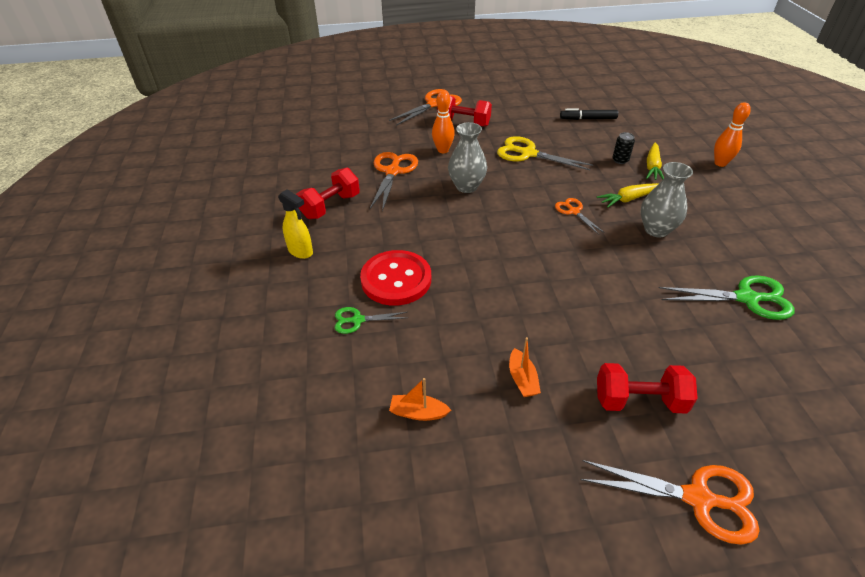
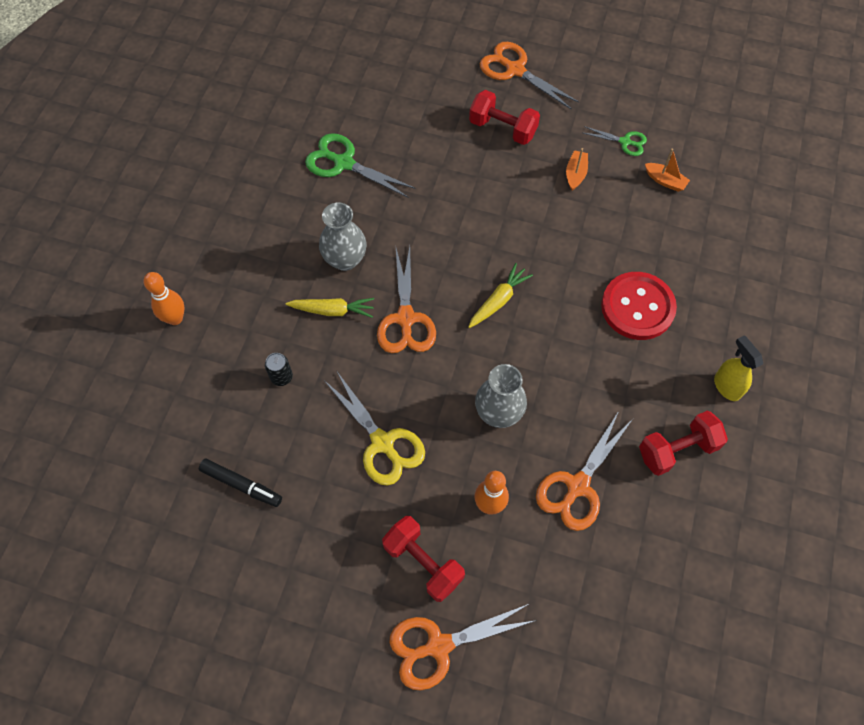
camera: 155 degrees left, 20 degrees up
(357, 320) = (688, 277): green scissors -> green scissors (625, 142)
(574, 211) = (406, 319): orange scissors -> orange scissors, size x1.76
(652, 167) = (256, 348): yellow carrot -> yellow carrot (498, 300)

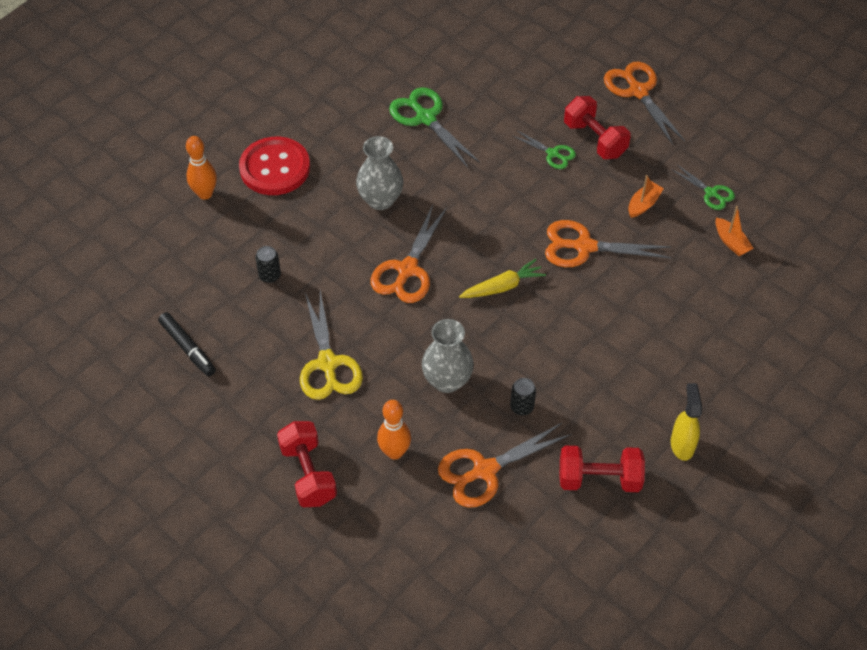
camera: 25 degrees right, 10 degrees down
(332, 310) = (345, 238): yellow carrot -> none
(438, 646) = (283, 545): orange scissors -> orange scissors (584, 247)
(474, 155) = (552, 154): none -> green scissors
(576, 410) = (522, 407): none -> black can
(637, 307) = (634, 343): red button -> red button (275, 168)

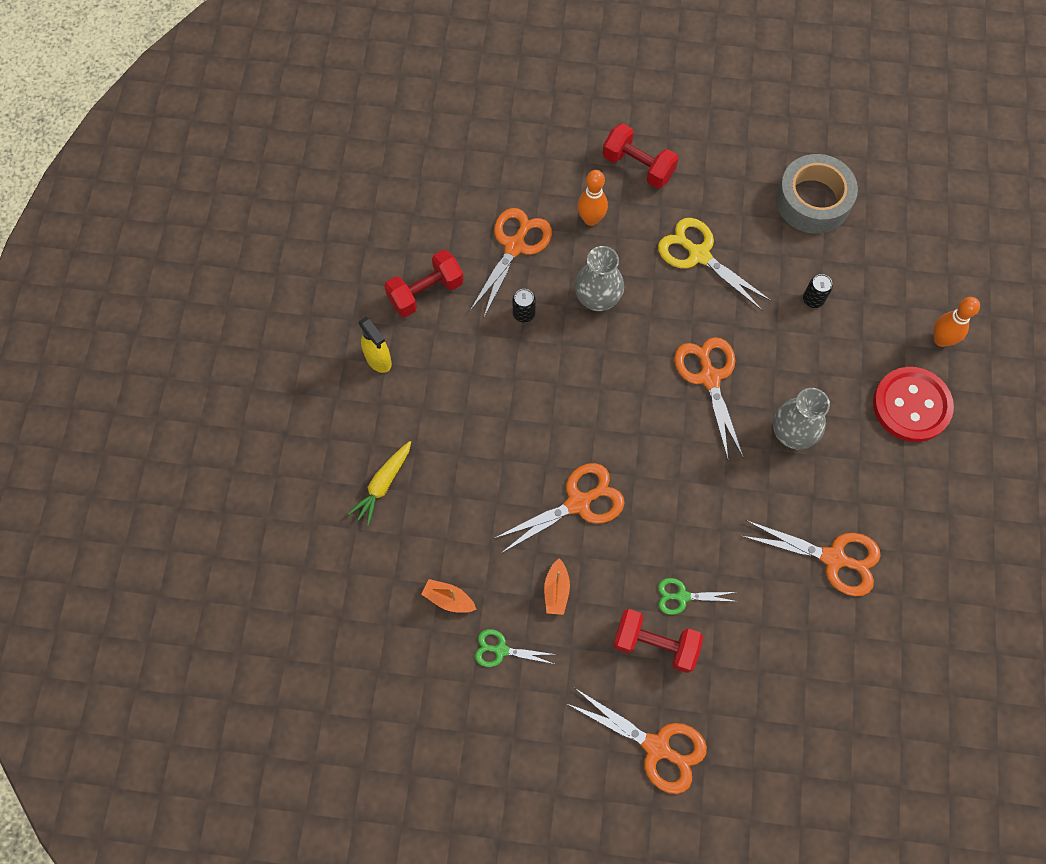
camera: 145 degrees right, 15 degrees up
(188, 348) = (813, 201): black marker -> grey tape
(425, 118) = (833, 558): green scissors -> orange scissors
(502, 287) = (618, 413): yellow carrot -> yellow carrot (383, 484)

